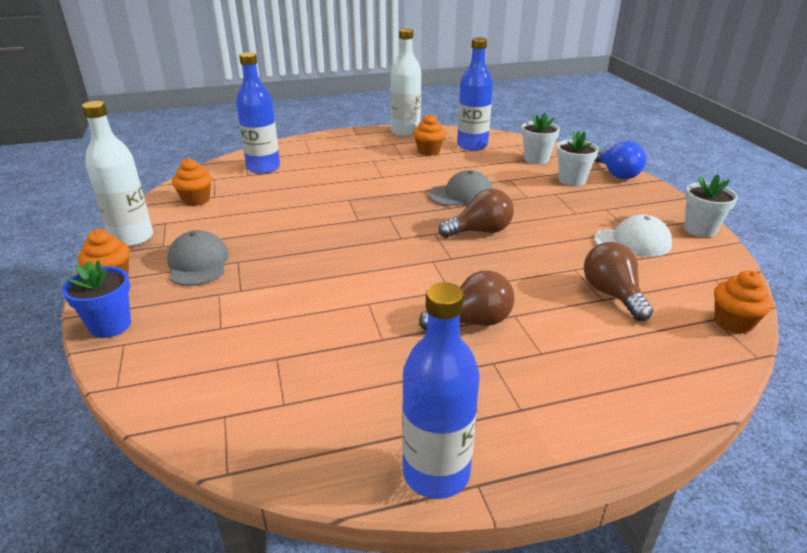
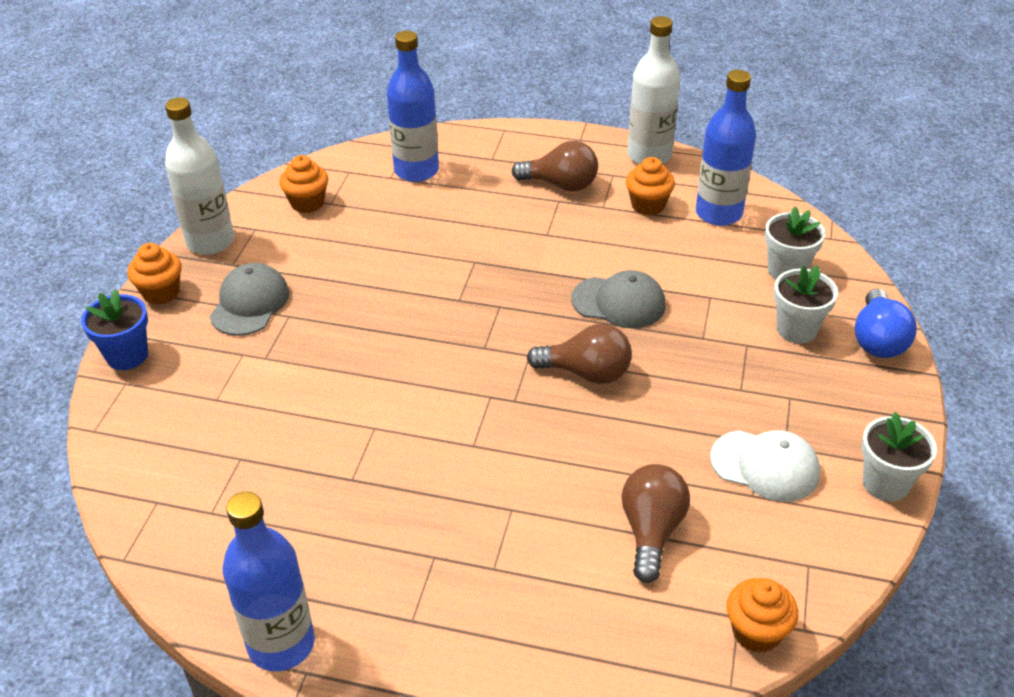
camera: 30 degrees right, 10 degrees up
(472, 321) = (459, 498): brown light bulb -> brown light bulb (561, 185)

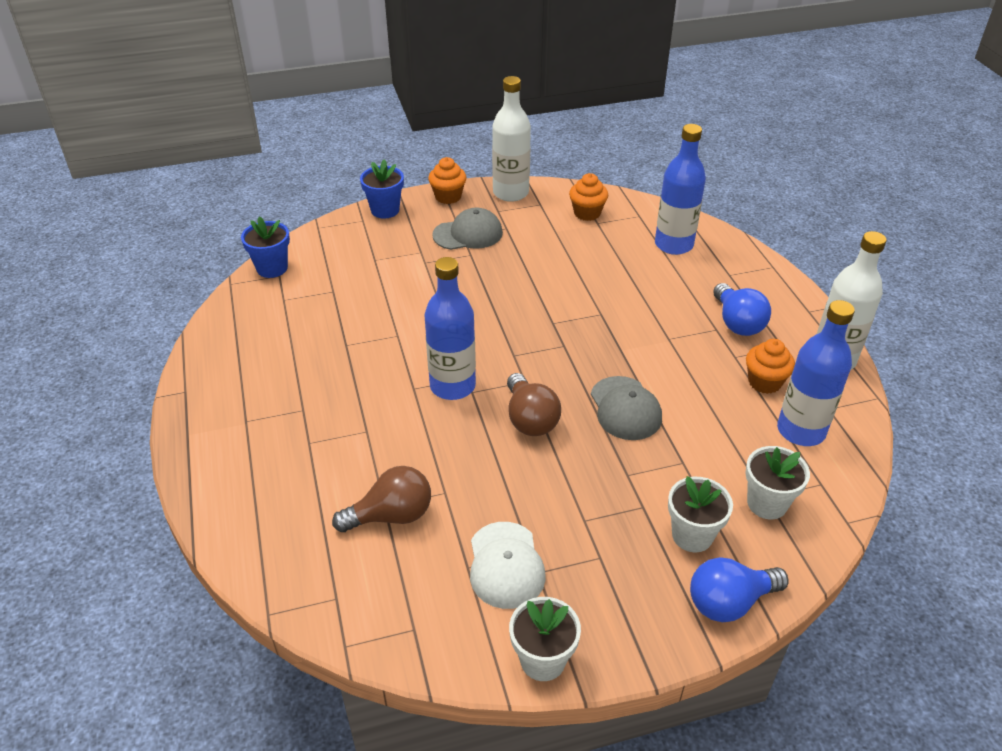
camera: 60 degrees right, 0 degrees up
(134, 504) = (272, 268): none -> blue flower pot
(281, 644) = (200, 372): blue bottle -> blue bottle (452, 386)
(561, 185) = (737, 323): brown light bulb -> blue light bulb
(756, 632) = (326, 614): orange cupcake -> none

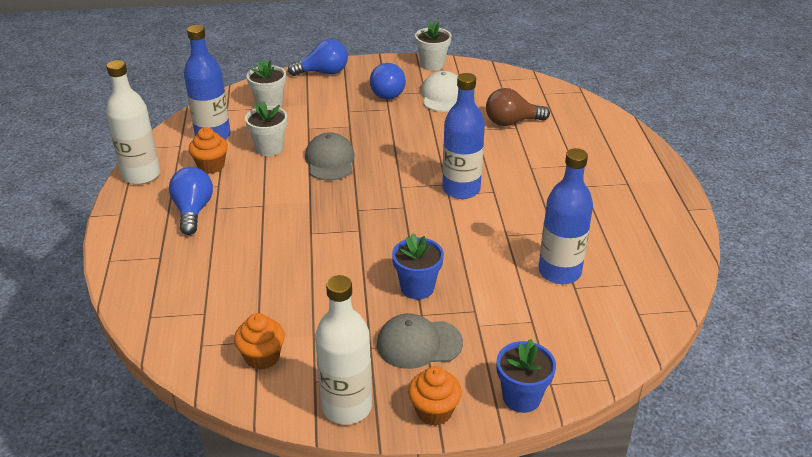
camera: 170 degrees left, 5 degrees down
(272, 268) = (649, 324): blue flower pot -> blue flower pot (417, 288)
(530, 419) = (405, 162): brown light bulb -> none
(599, 561) = (387, 92): none -> blue light bulb
(673, 245) = (190, 298): blue bottle -> blue bottle (559, 272)
(692, 535) = (326, 97): white flower pot -> white flower pot (269, 148)

